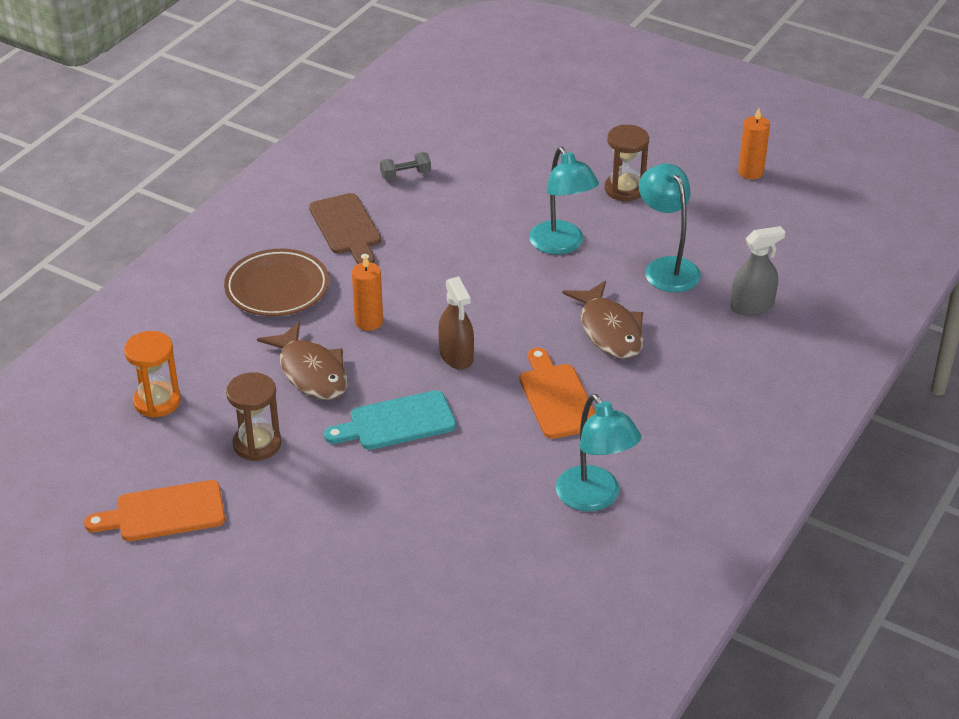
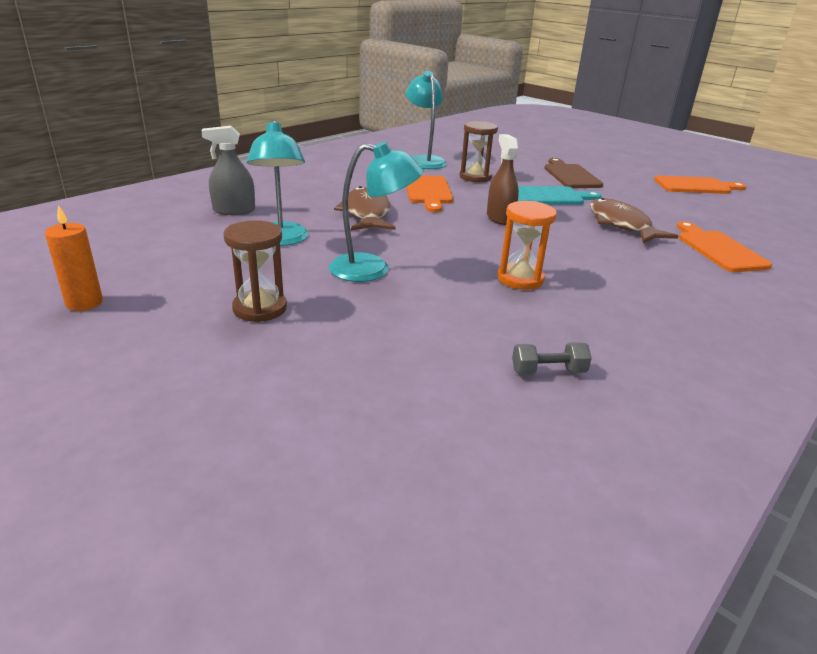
camera: 170 degrees left, 10 degrees down
(157, 401) = (741, 226): orange hourglass -> orange hourglass (520, 279)
(212, 344) = (718, 249): none -> orange cutting board
(257, 444) = (648, 200): brown hourglass -> brown hourglass (475, 177)
(277, 288) = (678, 278): brown plate -> none
(346, 227) = (619, 319): brown cutting board -> brown cutting board (570, 175)
(369, 322) = (577, 244): orange candle -> none
(561, 245) = (372, 269): turquoise lamp -> turquoise lamp turned 105 degrees clockwise

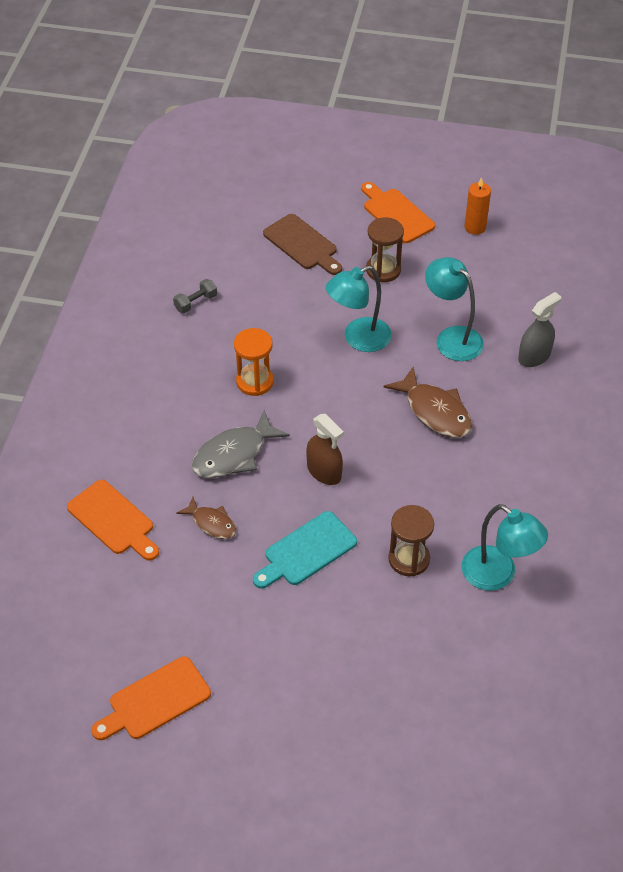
camera: 150 degrees right, 20 degrees up
(428, 192) = (423, 489): orange cutting board -> orange cutting board (396, 214)
(570, 175) = (312, 637): brown cutting board -> brown cutting board (302, 244)
(578, 247) = (234, 454): none -> grey fish
(621, 225) = (211, 523): brown fish -> brown fish, size x0.60

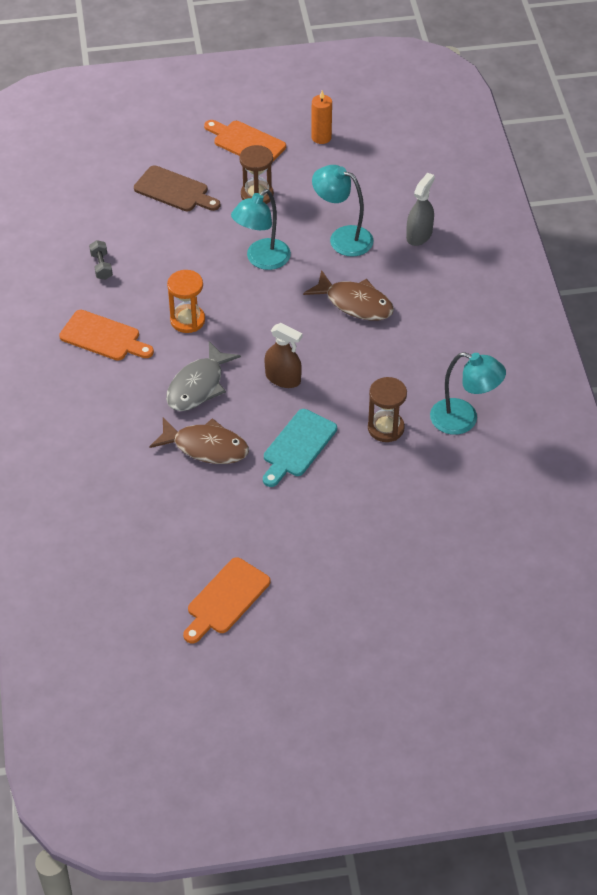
camera: 20 degrees left, 0 degrees up
(113, 520) = (119, 469): orange cutting board -> orange cutting board (103, 337)
(195, 302) = (101, 266): grey dumbbell -> grey dumbbell turned 45 degrees counterclockwise
(211, 523) = (206, 447): brown fish -> brown fish, size x1.67

